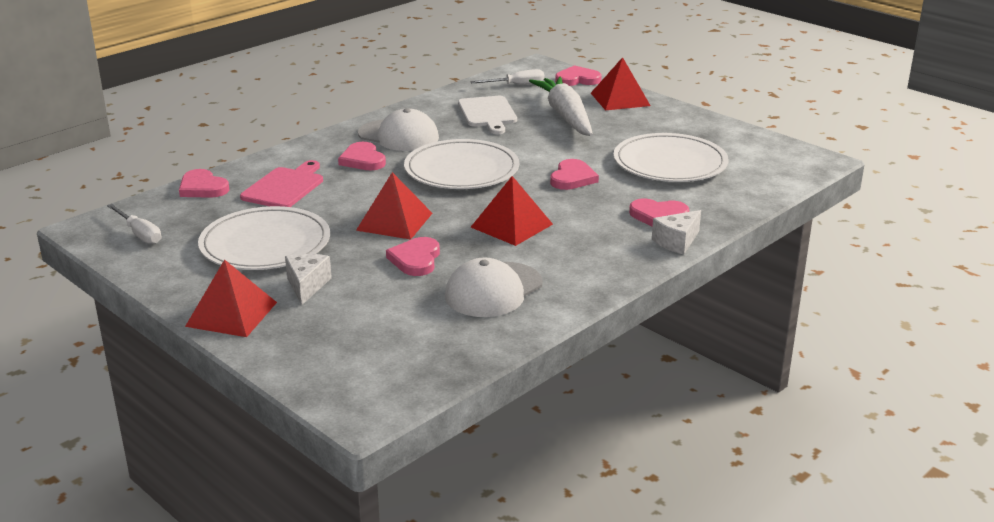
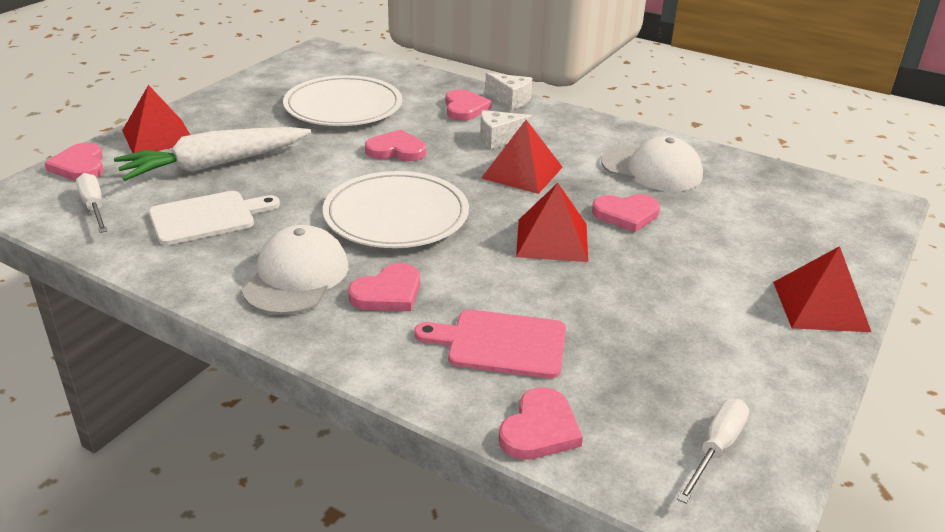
camera: 105 degrees left, 5 degrees up
(265, 244) = (663, 321): white plate -> none
(307, 286) = (727, 270): white cheese -> white cheese (499, 139)

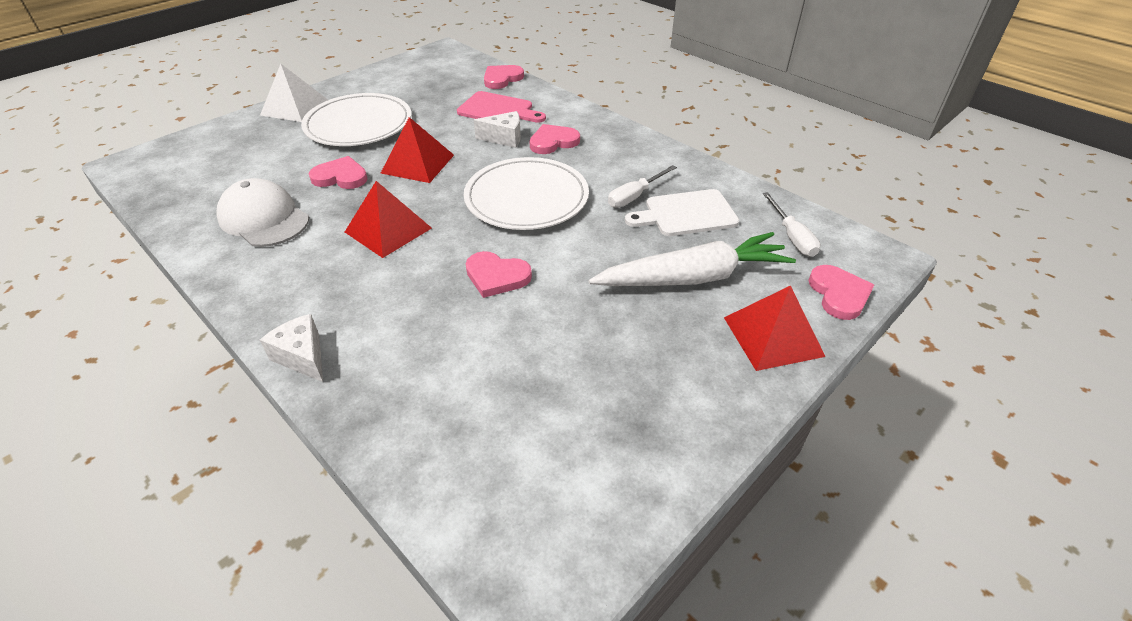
camera: 165 degrees left, 10 degrees up
(296, 277) = (613, 158): white cap -> none
(343, 106) = (536, 373): white plate -> white plate (358, 124)
(464, 108) = (376, 346): pink heart -> none
(499, 139) = (375, 280): white cheese -> white cheese (504, 138)
(716, 449) = (429, 66): white screwdriver -> white screwdriver (635, 196)
(820, 306) = (294, 107): red pyramid -> white pyramid

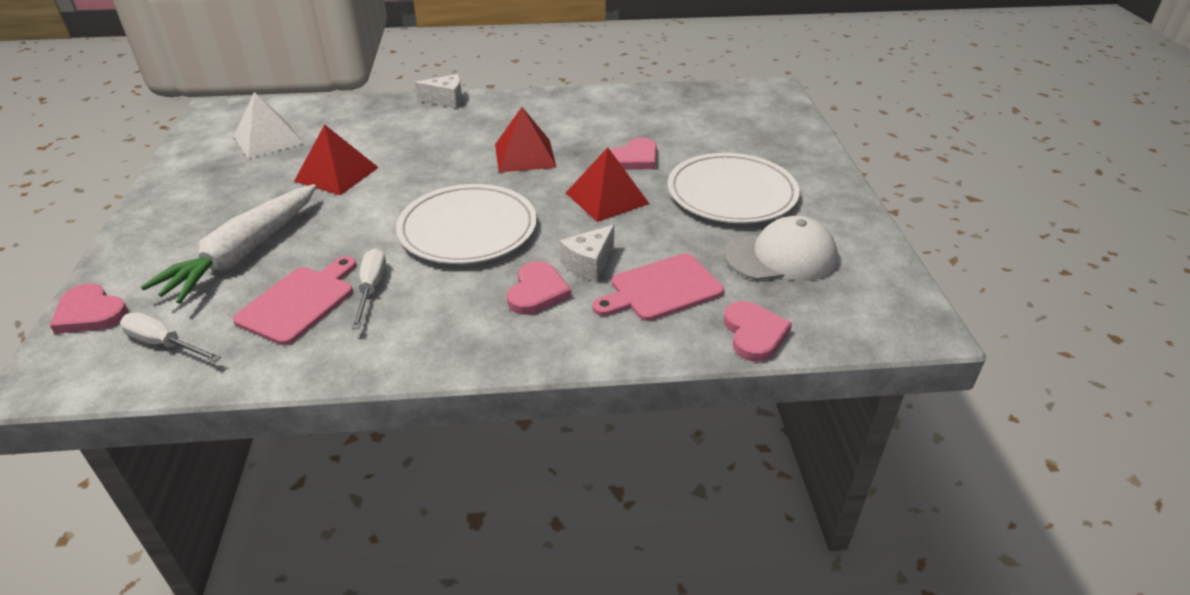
camera: 130 degrees right, 5 degrees down
(264, 218) = (613, 118): white cap -> white cap (781, 256)
(294, 107) = (815, 171): white pyramid -> white pyramid (268, 140)
(496, 276) = (401, 175): pink heart -> none
(686, 214) = (299, 302): white cutting board -> pink cutting board
(773, 336) = (144, 250): red pyramid -> red pyramid (336, 174)

